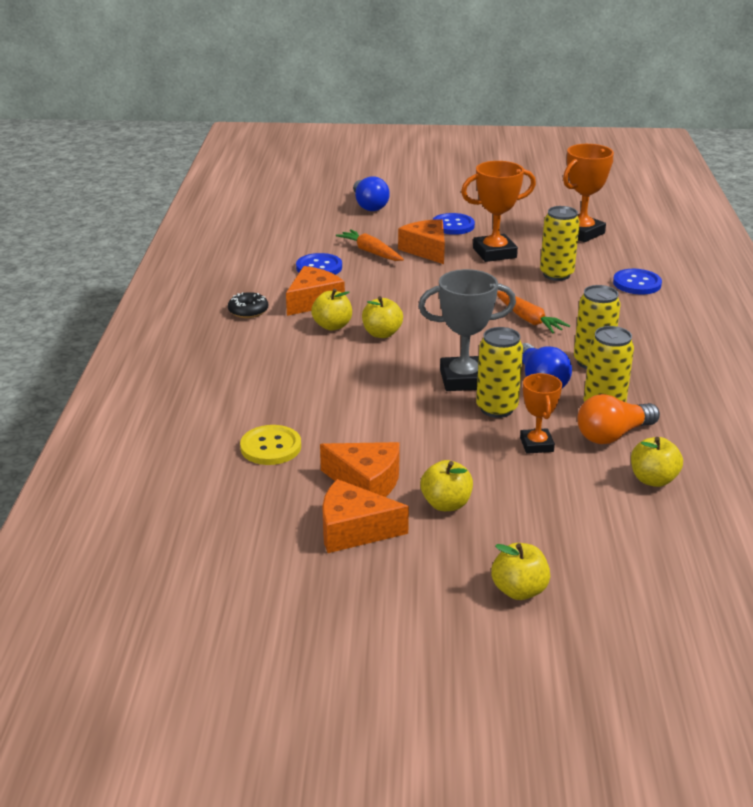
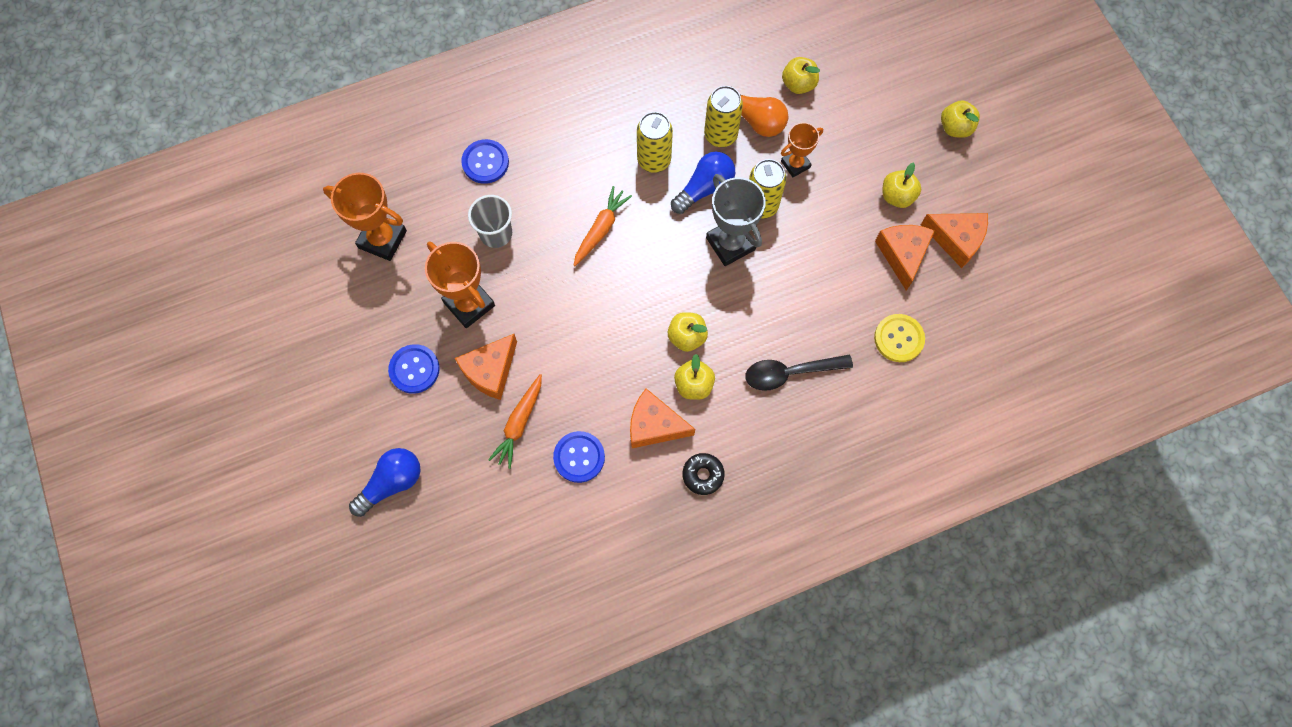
camera: 115 degrees left, 40 degrees up
(296, 374) = (790, 373): none -> black spoon
(354, 530) = (956, 239): orange cheese -> orange cheese turned 45 degrees counterclockwise
(556, 274) = (496, 233): yellow can -> grey cup

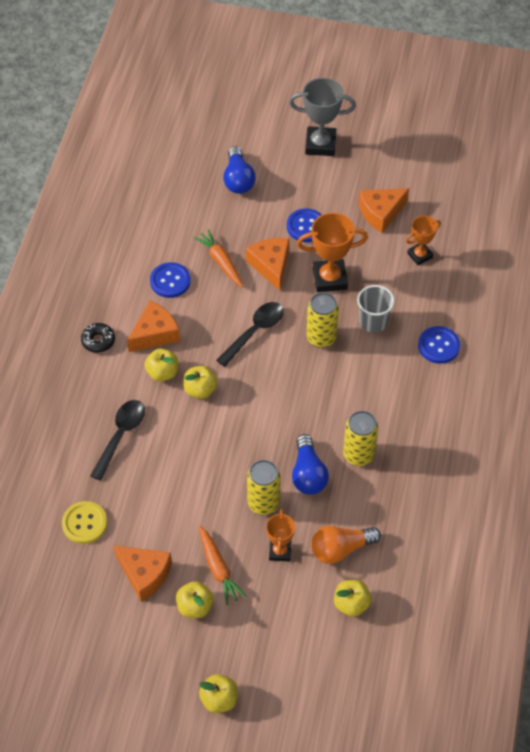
camera: 125 degrees right, 15 degrees down
(382, 239) = (420, 255): orange trophy -> orange trophy, size x0.61
(584, 332) = (254, 332): none -> black spoon
(601, 229) = (326, 386): orange carrot -> orange carrot (218, 569)
(720, 135) = (346, 514): yellow can -> yellow can (321, 338)
(730, 243) = (248, 462): grey trophy -> grey trophy (320, 144)
(956, 239) = (124, 623): orange cheese -> orange cheese (381, 213)

